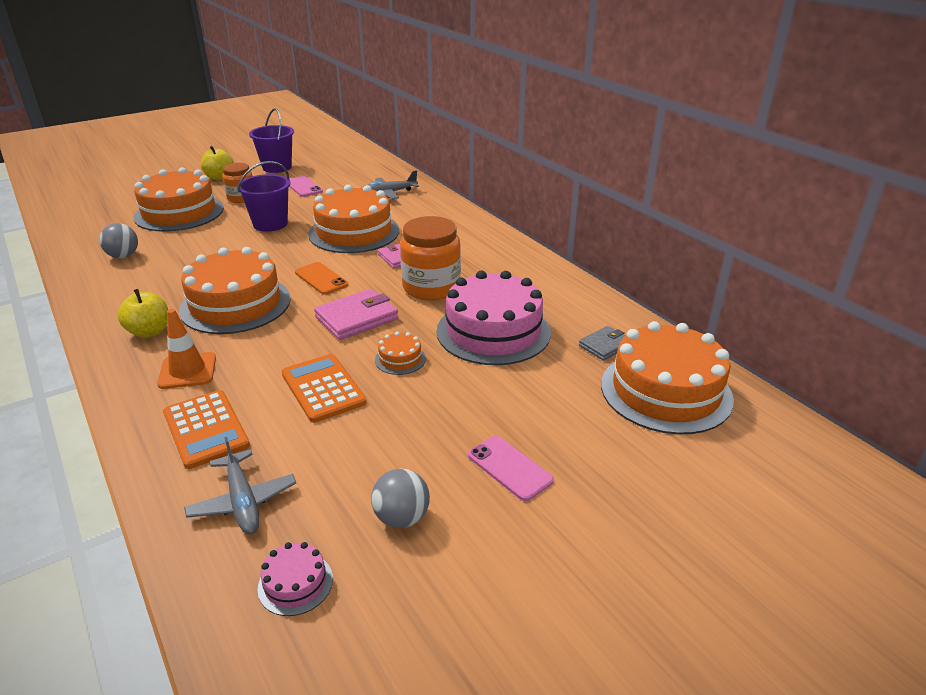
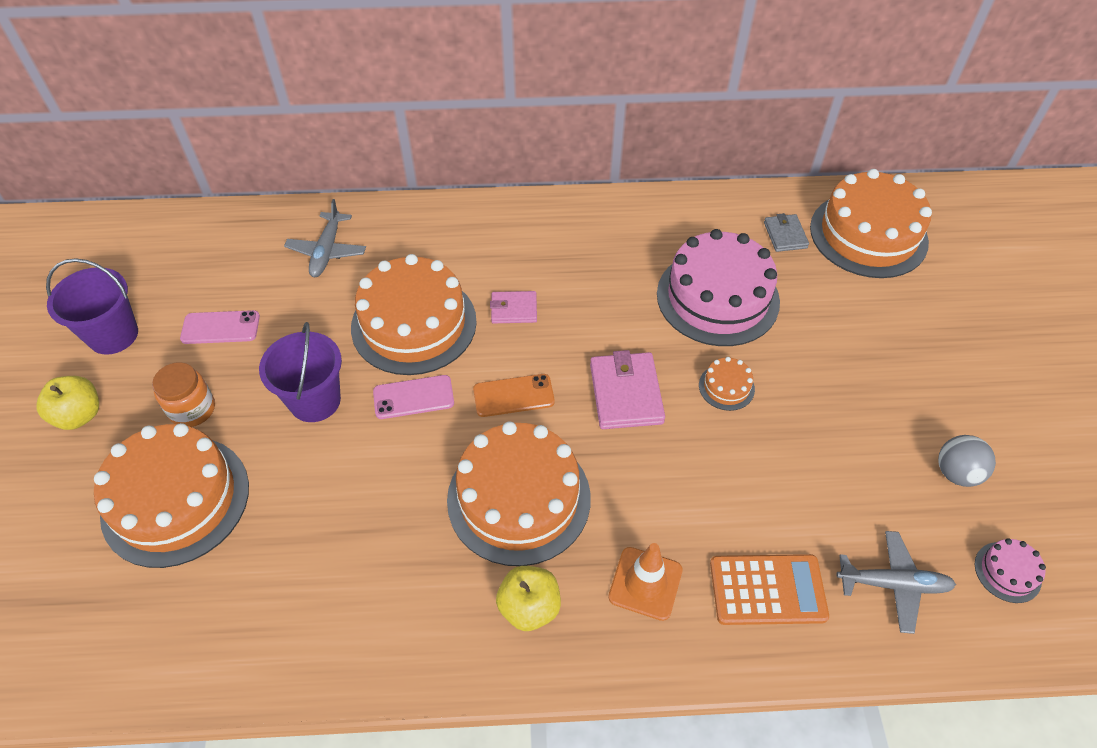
camera: 60 degrees left, 20 degrees up
(123, 256) = (276, 603): grey ball -> none
(323, 388) = (745, 467): orange calculator -> none
(431, 287) = (602, 308): orange jar -> none
(509, 468) = (923, 377): pink phone -> pink phone (413, 397)

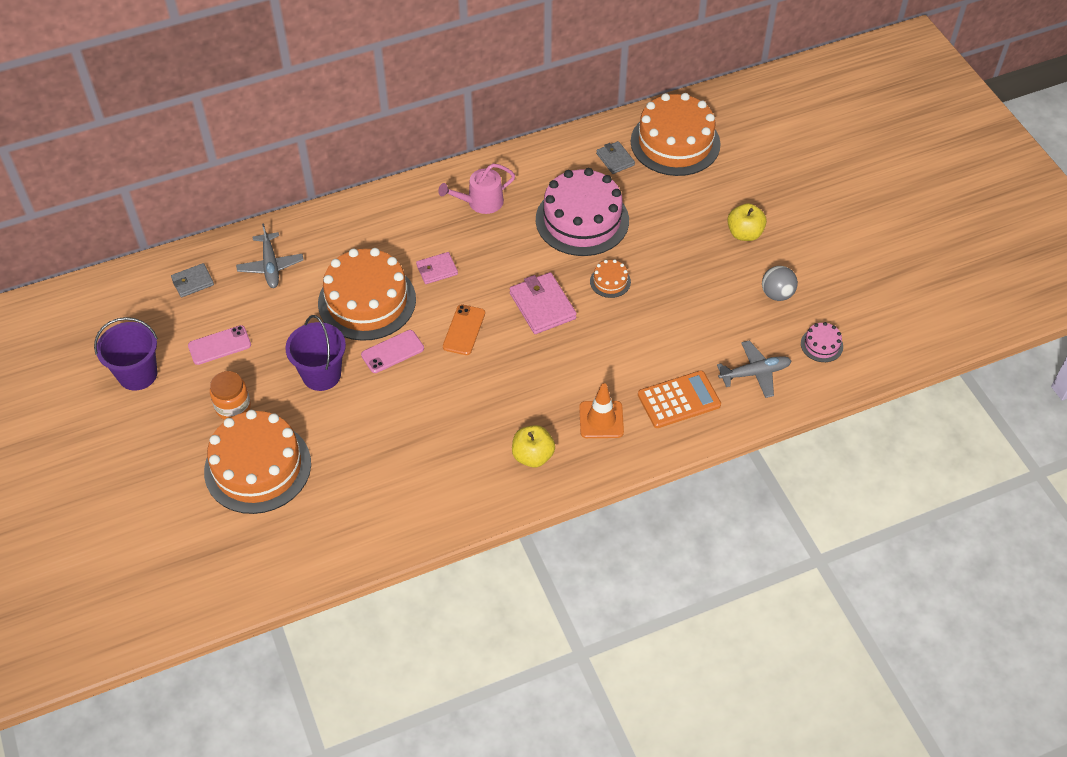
camera: 20 degrees left, 0 degrees up
(79, 415) = (149, 436): yellow apple -> yellow apple (744, 233)
(234, 245) = (192, 282): none -> grey wallet
(513, 396) = (464, 330): orange phone -> orange phone turned 45 degrees counterclockwise
(519, 498) = (497, 394): orange cake -> none
(601, 243) = (481, 202): none -> pink watering can

